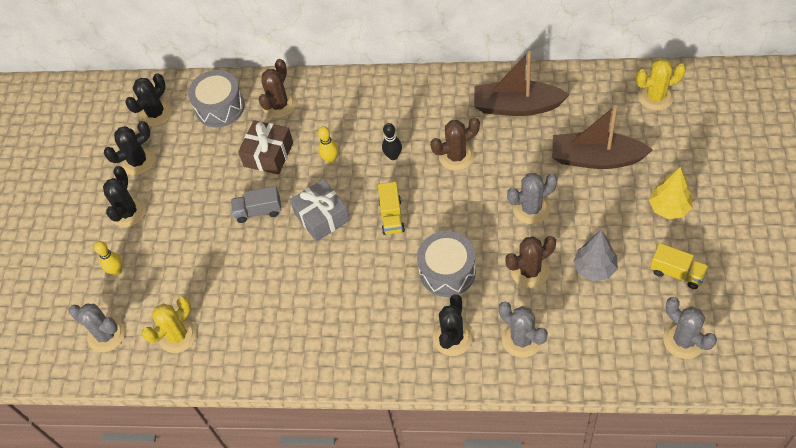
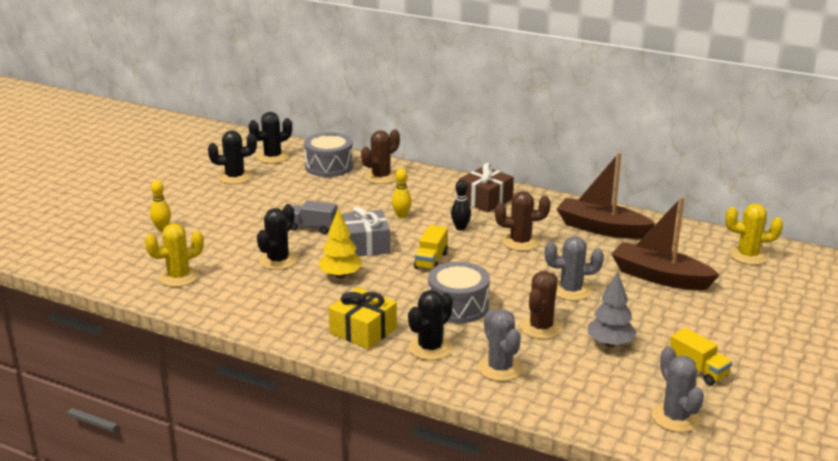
camera: 15 degrees right, 30 degrees down
(106, 335) = (119, 260): grey cactus -> none
(128, 212) = (201, 201): black cactus -> black cactus (278, 260)
(268, 154) = (348, 200): brown gift -> brown gift (485, 200)
(384, 339) = (363, 330): none -> yellow gift
(530, 271) = (541, 327): brown cactus -> brown cactus turned 60 degrees counterclockwise
(669, 208) = (717, 326): yellow tree -> yellow tree (340, 275)

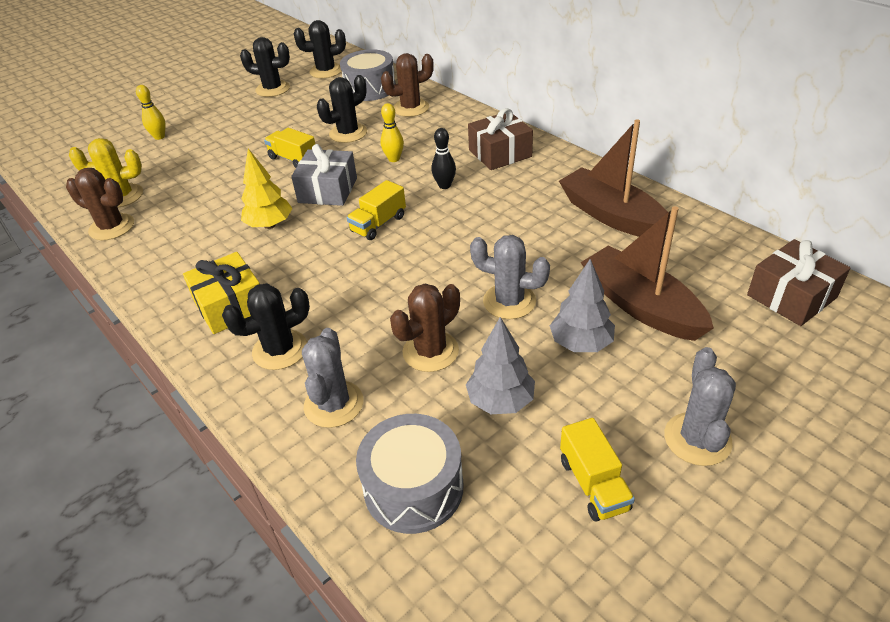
camera: 25 degrees right, 15 degrees up
(278, 260) = (226, 194): black cactus -> black cactus (348, 133)
(312, 228) = (293, 159): grey truck -> yellow truck
(458, 306) = (358, 295): grey drum -> grey drum (413, 488)
(520, 242) = (498, 217): brown cactus -> brown cactus (112, 227)
(637, 304) = (581, 343): none -> grey tree
(675, 417) = (502, 567): grey cactus -> grey cactus (697, 439)
(748, 256) = (791, 296): yellow cactus -> brown gift

